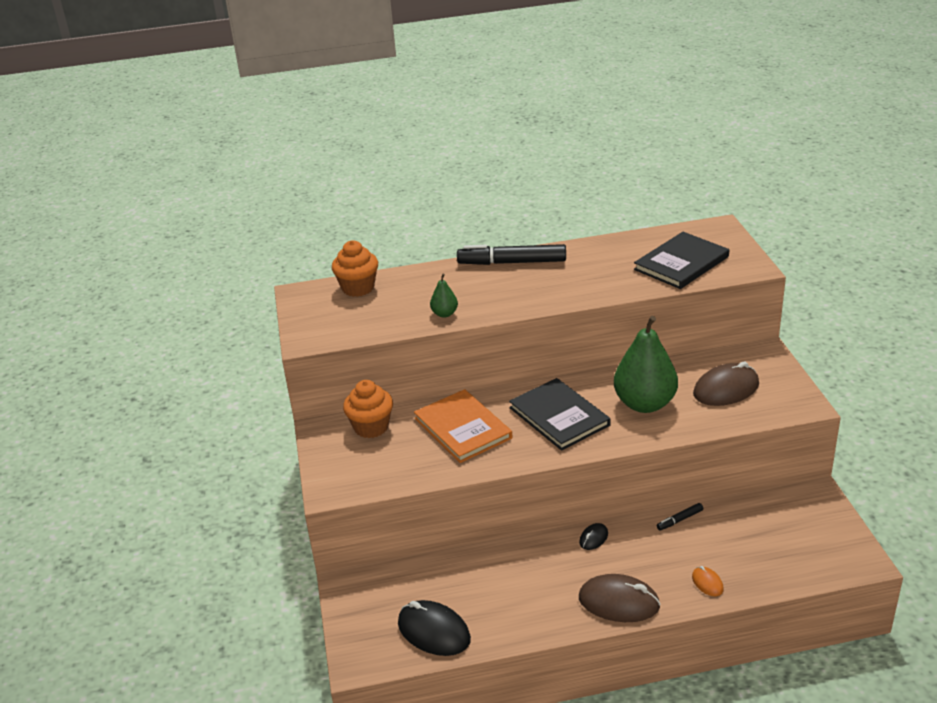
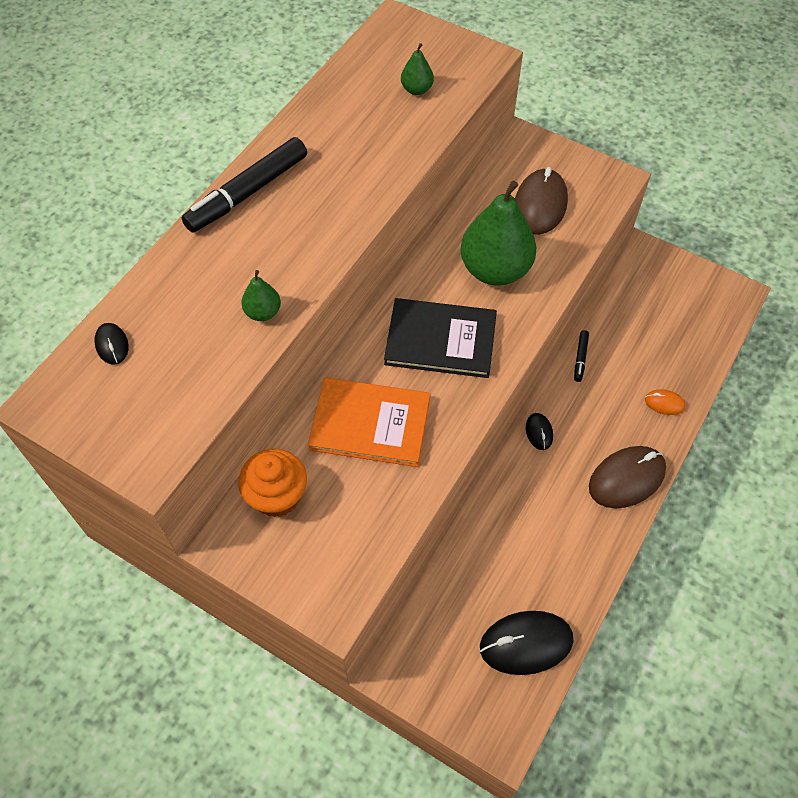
camera: 50 degrees left, 25 degrees up
(358, 288) = (112, 345): orange cupcake -> black mouse
(681, 263) = (417, 89): black book -> green pear

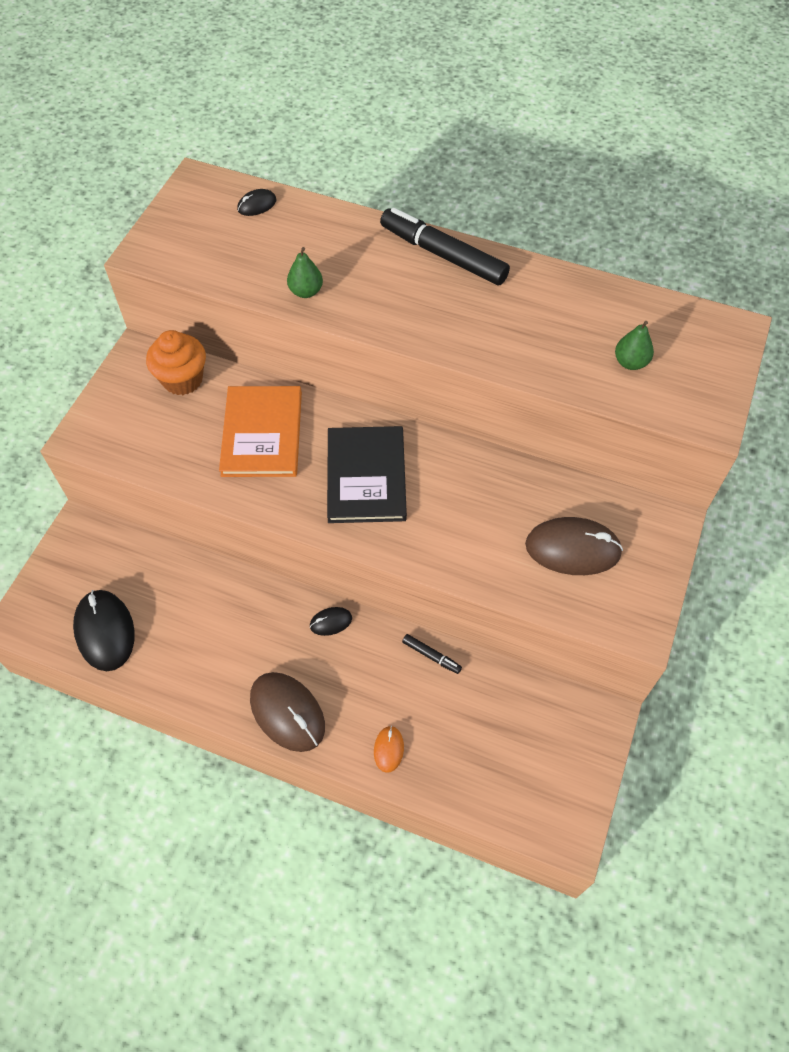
camera: 80 degrees right, 0 degrees up
(495, 270) = (467, 514): green pear -> none
(580, 358) = (431, 656): black marker -> black marker turned 150 degrees counterclockwise

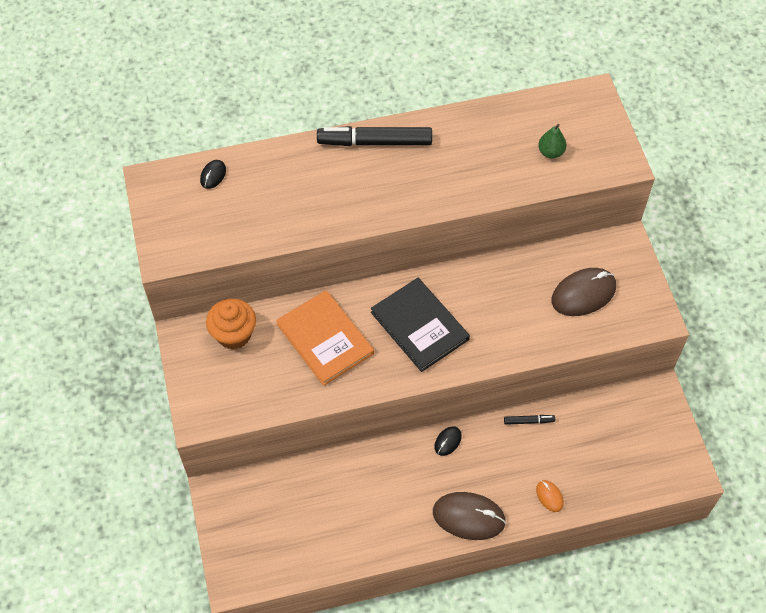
camera: 35 degrees left, 0 degrees up
(105, 631) = (301, 548): black mouse -> none
(306, 291) = (306, 221): green pear -> none

